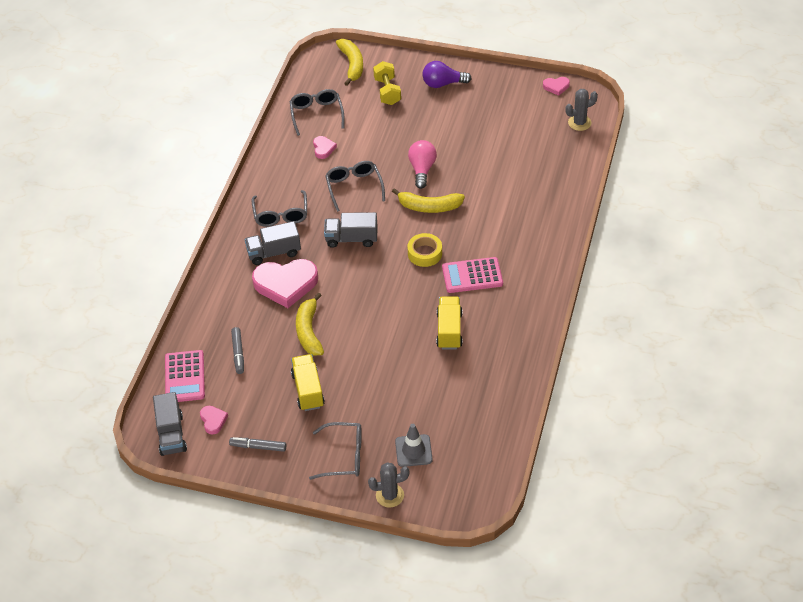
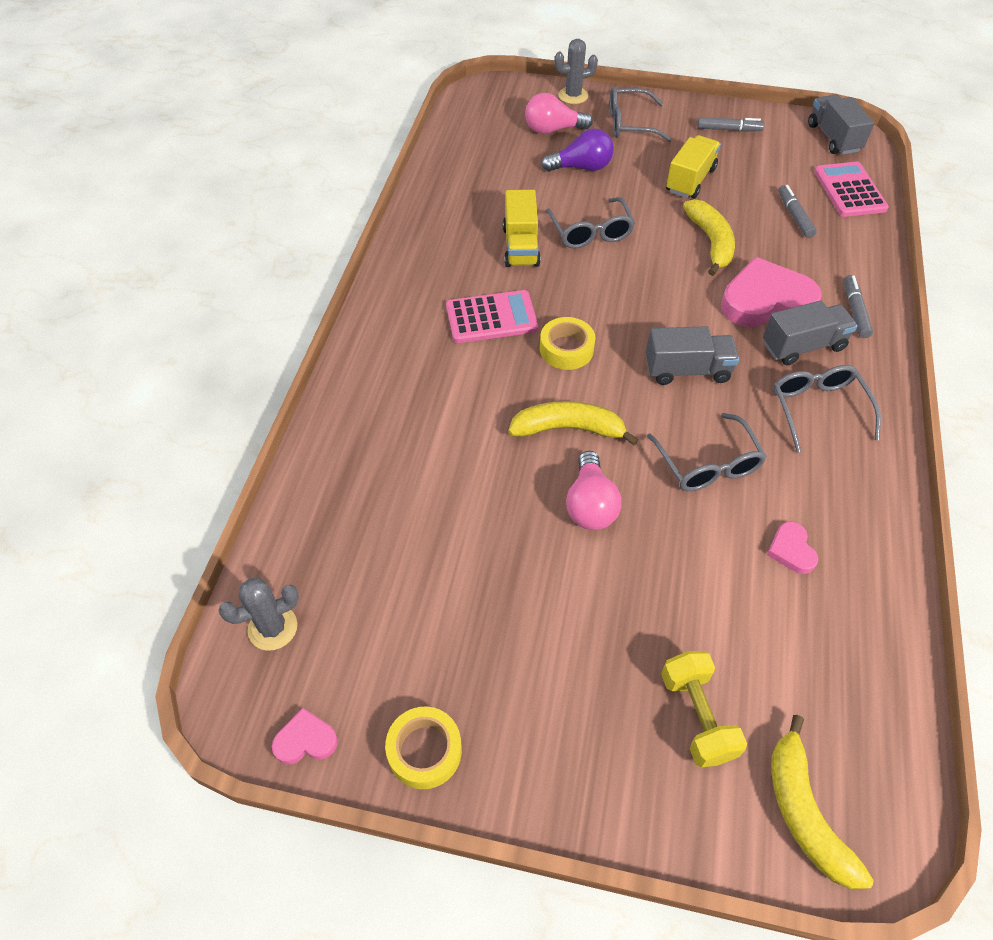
camera: 175 degrees right, 5 degrees up
(213, 420) = (791, 150): pink heart -> none
(229, 276) = (855, 311): none -> grey marker
(308, 390) = (690, 180): yellow truck -> yellow truck turned 135 degrees counterclockwise
(316, 114) = (836, 642): grey glasses -> grey glasses (590, 232)
(413, 451) = (553, 130): grey traffic cone -> pink light bulb
(443, 84) = (571, 745): purple light bulb -> purple light bulb (581, 167)
(505, 83) = (424, 751): none -> yellow tape

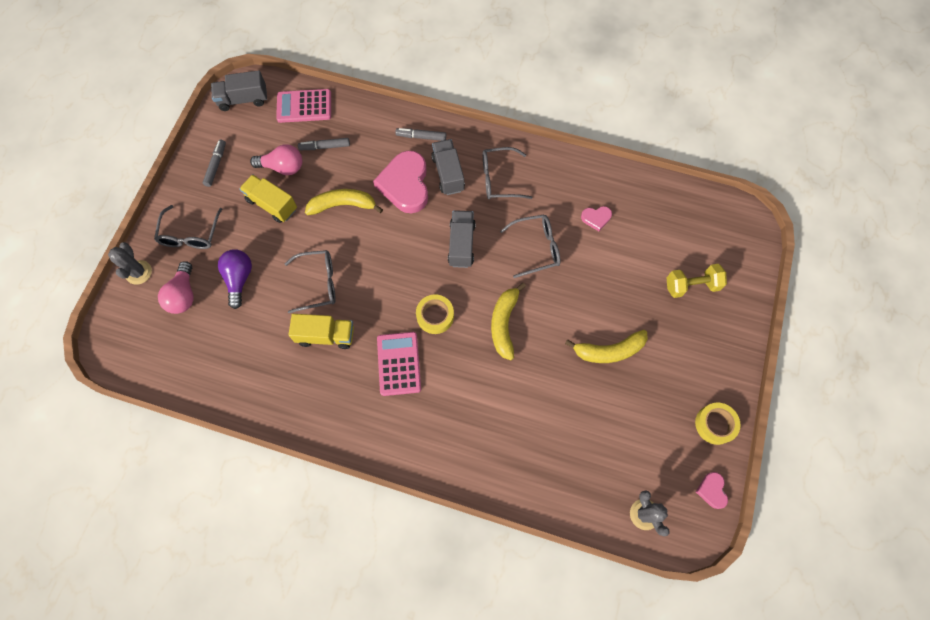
camera: 85 degrees left, 15 degrees up
(590, 504) = (562, 318): pink light bulb -> pink light bulb (283, 167)
(804, 812) = (735, 248): yellow banana -> yellow banana (609, 351)

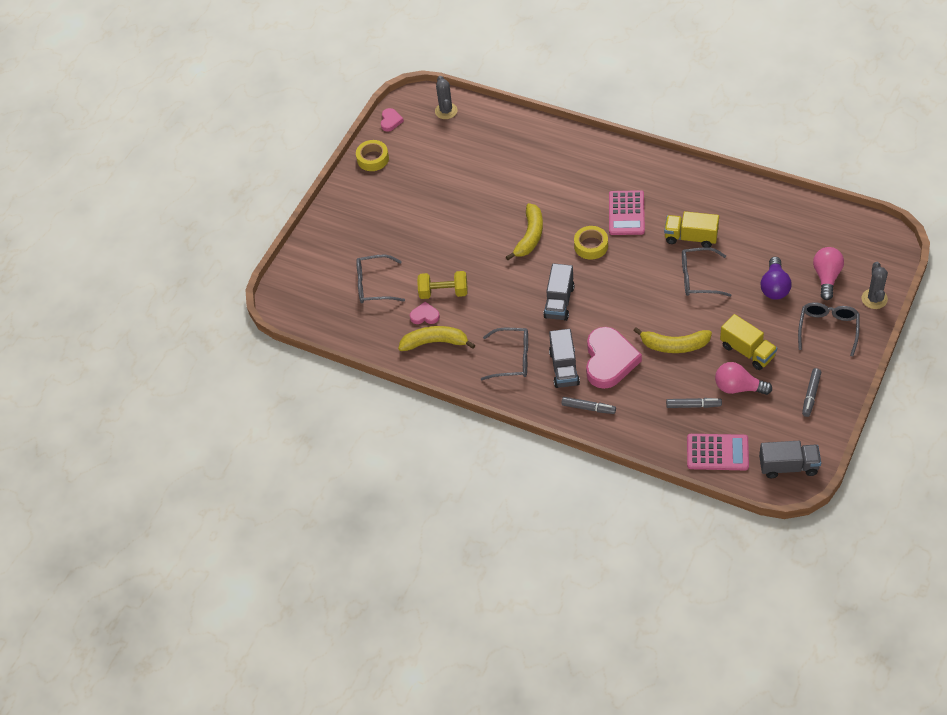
camera: 165 degrees left, 15 degrees down
(536, 248) = (488, 294): grey glasses -> grey glasses (374, 285)
(609, 351) = (443, 211): yellow banana -> yellow banana (435, 342)
(691, 285) = (355, 254): yellow dumbbell -> yellow dumbbell (443, 292)

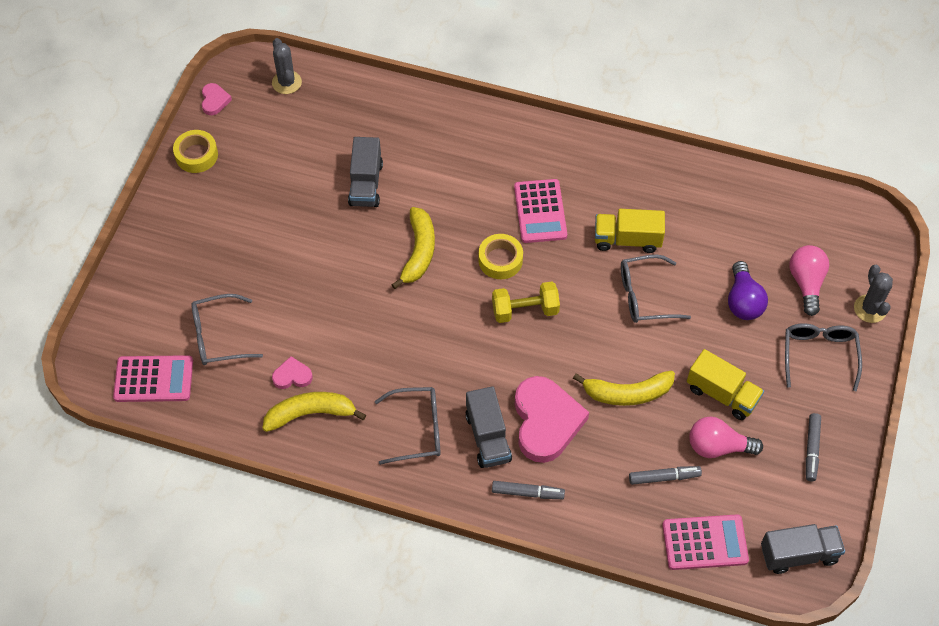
camera: 15 degrees left, 5 degrees up
(324, 311) = (153, 379): none -> pink calculator
(443, 292) = (313, 340): yellow dumbbell -> yellow dumbbell (525, 310)
(559, 302) = (469, 342): grey truck -> grey truck (366, 184)

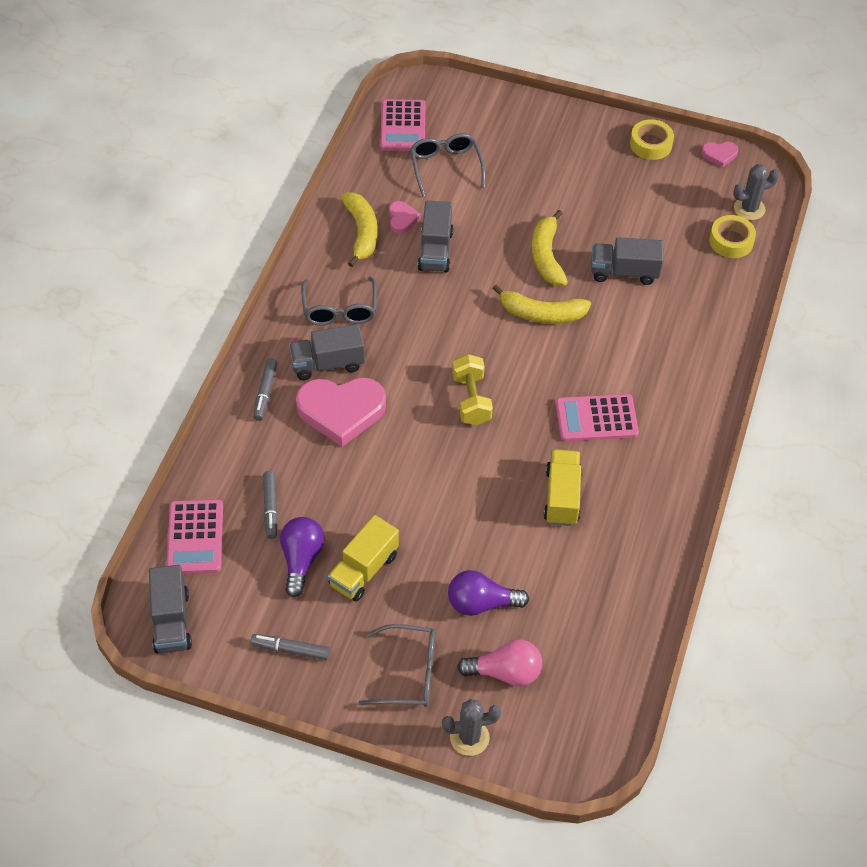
camera: 90 degrees right, 5 degrees down
(337, 344) = (435, 250): none -> grey truck
(500, 260) = (533, 381): yellow tape -> yellow tape (731, 241)
(627, 393) = (369, 483): yellow banana -> yellow banana (547, 256)
(644, 296) = (488, 507): grey glasses -> none
(718, 446) = (301, 560): pink light bulb -> purple light bulb

